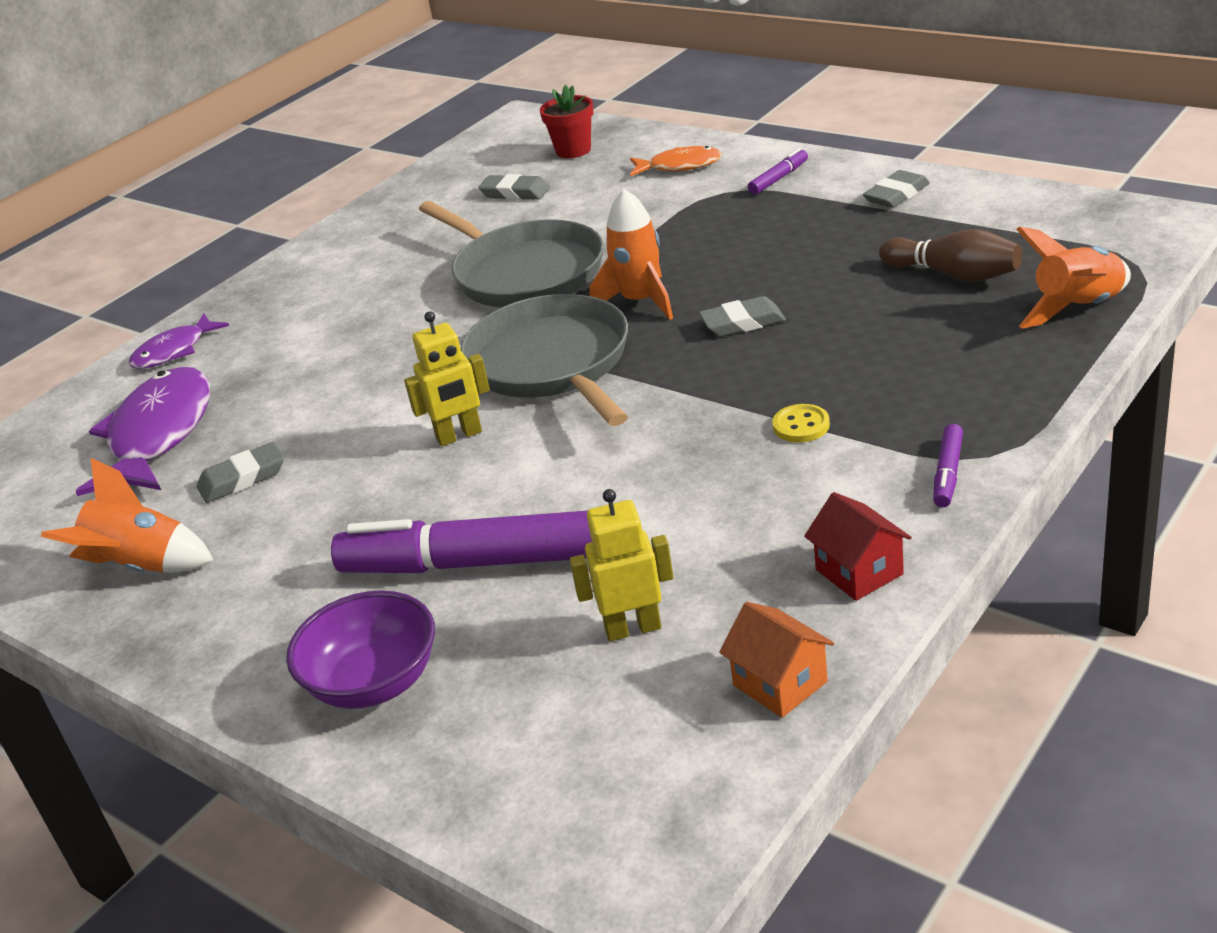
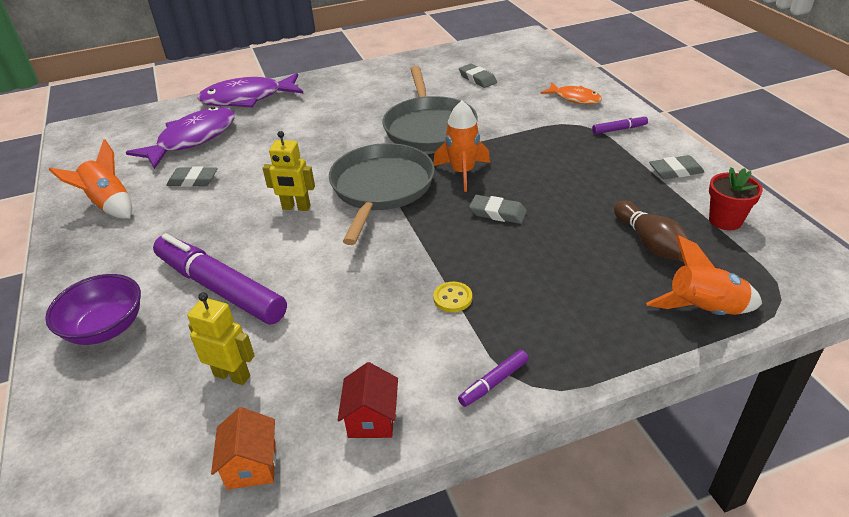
camera: 30 degrees right, 5 degrees up
(174, 351) = (247, 99): purple fish -> purple fish, size x1.79
(573, 150) = (532, 66): red flower pot -> red flower pot (725, 220)

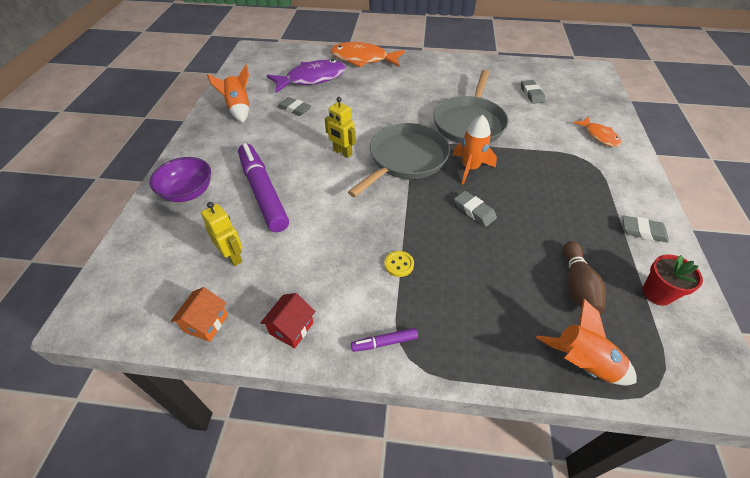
camera: 25 degrees right, 10 degrees up
(247, 99) = (363, 59): purple fish -> orange fish
(619, 129) = (618, 176): purple marker -> none

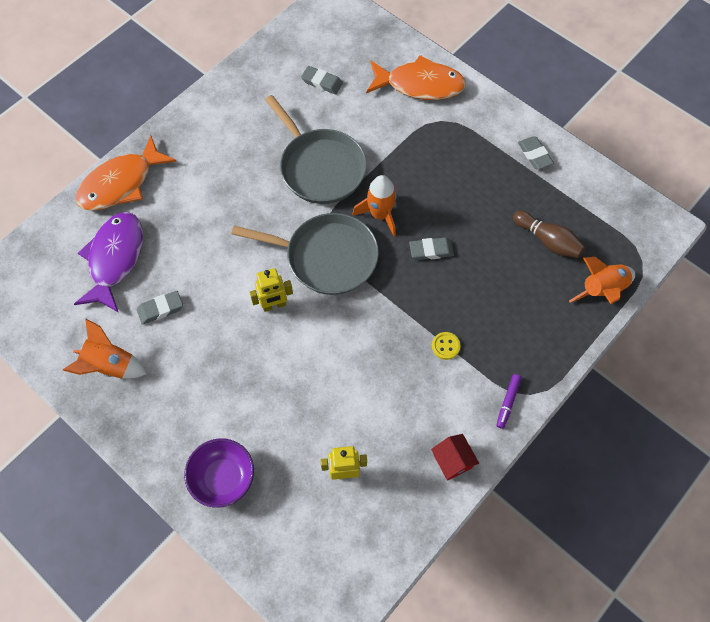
camera: 55 degrees left, 15 degrees up
(206, 323) = (404, 525): orange house -> none
(263, 192) = (277, 408): purple marker -> none
(405, 159) = (327, 257): grey pan -> grey pan turned 120 degrees clockwise
(599, 136) = (420, 85): orange fish -> orange fish, size x1.79
(643, 231) = (534, 155): grey eraser -> grey eraser turned 75 degrees counterclockwise
(657, 293) = (586, 198): red flower pot -> none

